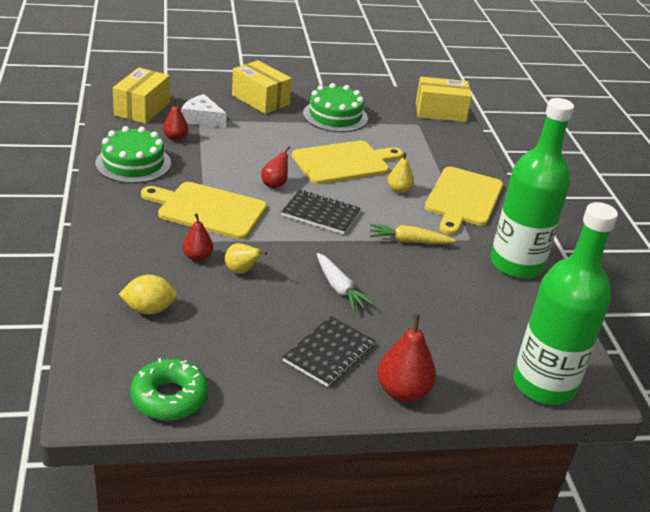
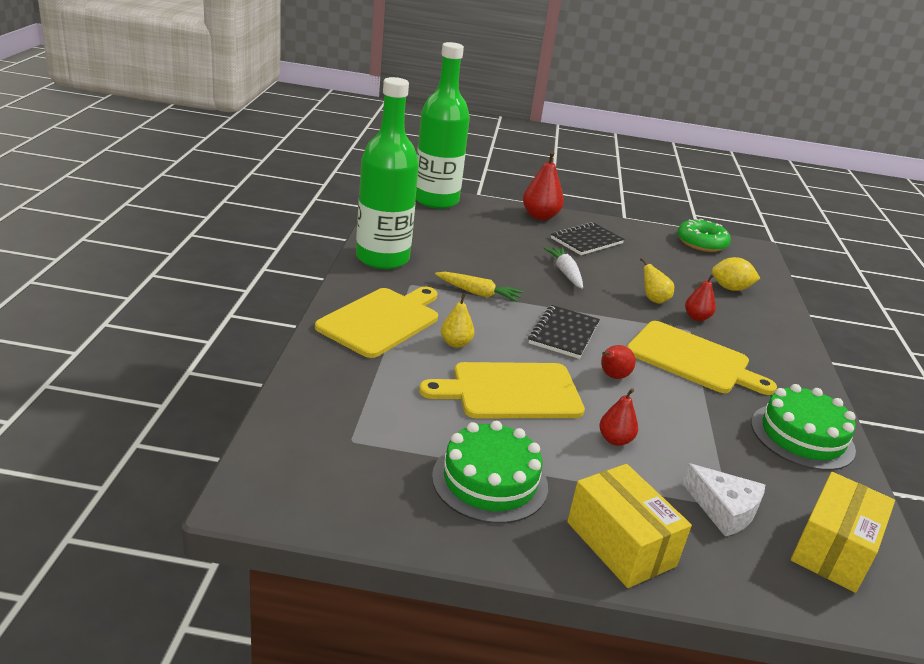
camera: 165 degrees left, 5 degrees down
(175, 138) = (757, 473): red pear -> red pear (615, 440)
(320, 214) = (564, 334): black notebook -> black notebook turned 75 degrees clockwise
(440, 112) = (287, 461): yellow box -> none

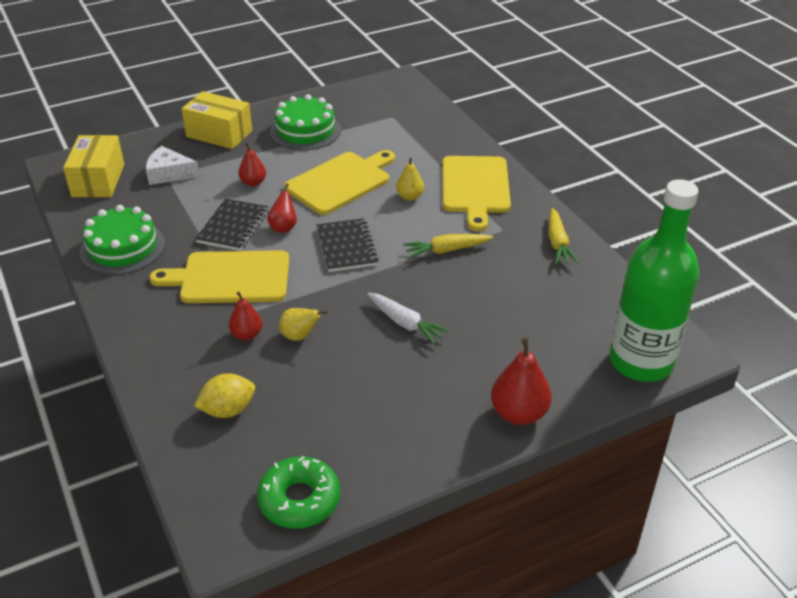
camera: 150 degrees right, 10 degrees up
(382, 258) = (558, 243): green bottle -> yellow carrot
(586, 241) = (430, 397): black notebook -> black notebook (233, 226)

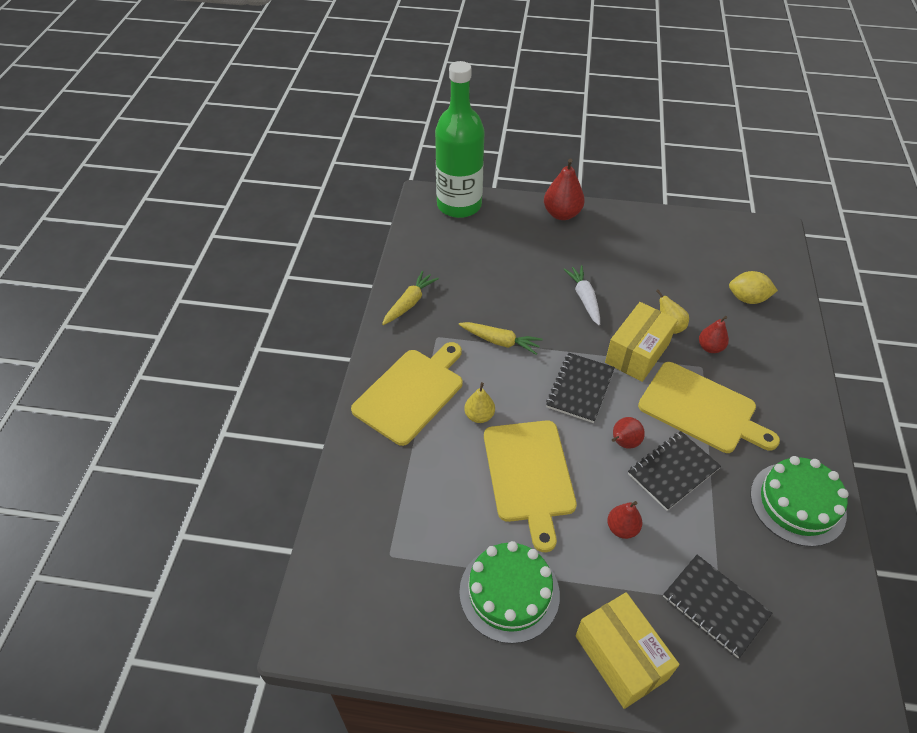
camera: 145 degrees left, 10 degrees up
(98, 180) = (809, 646): yellow box -> yellow box (637, 353)
(168, 173) = (715, 606): white cheese -> black notebook
(299, 500) = (723, 231): green donut -> none
(340, 182) = (529, 475): yellow cutting board -> yellow cutting board turned 90 degrees counterclockwise

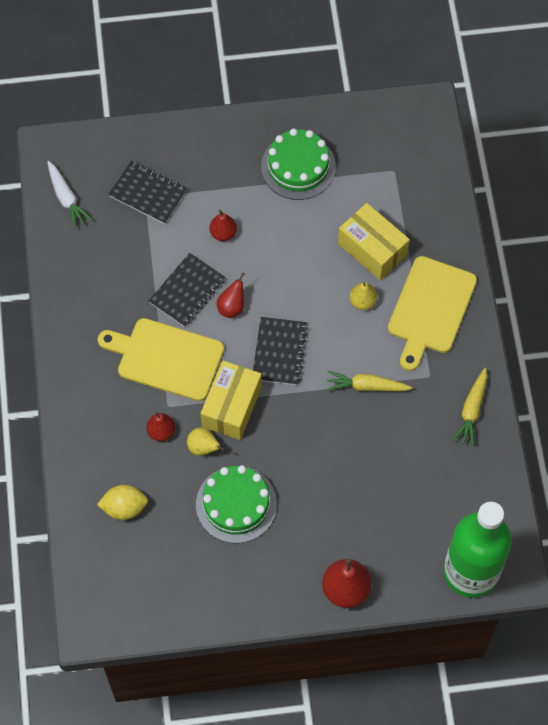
camera: 165 degrees right, 15 degrees up
(529, 475) = (305, 258): yellow cutting board -> none
(584, 298) = (295, 463): white carrot -> white carrot (67, 198)
(620, 657) = (212, 145): yellow box -> yellow box (372, 249)
(797, 503) = (84, 288): green cake -> green cake (236, 504)

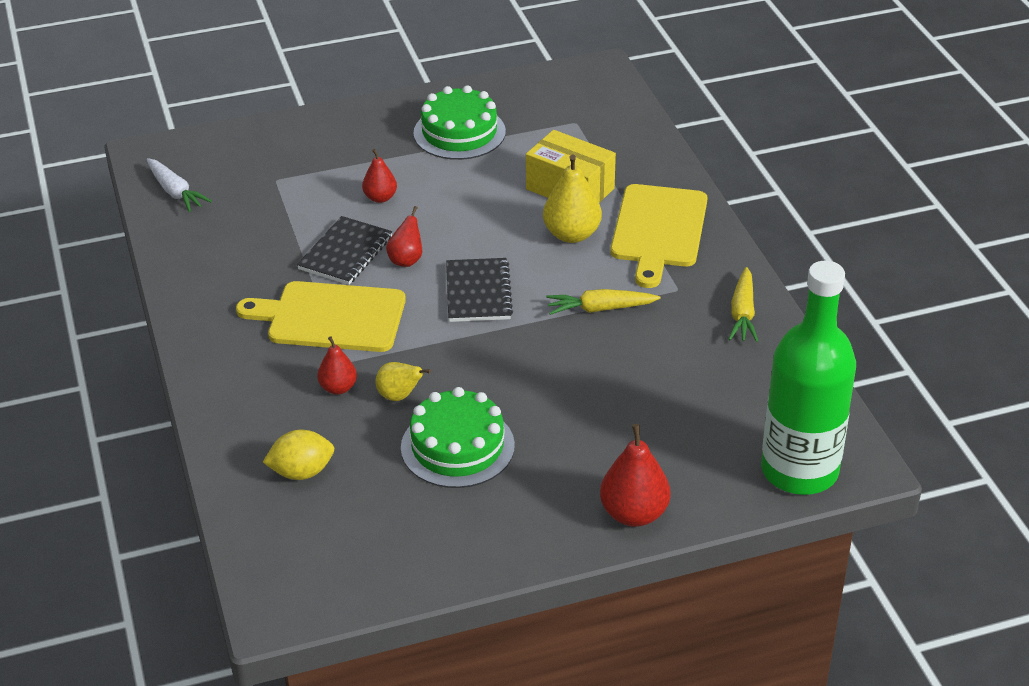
camera: 10 degrees left, 25 degrees down
(148, 194) = (278, 176): black notebook -> none
(232, 407) = (428, 351): yellow box -> none
(362, 301) = (571, 234): yellow pear -> yellow pear, size x1.64

